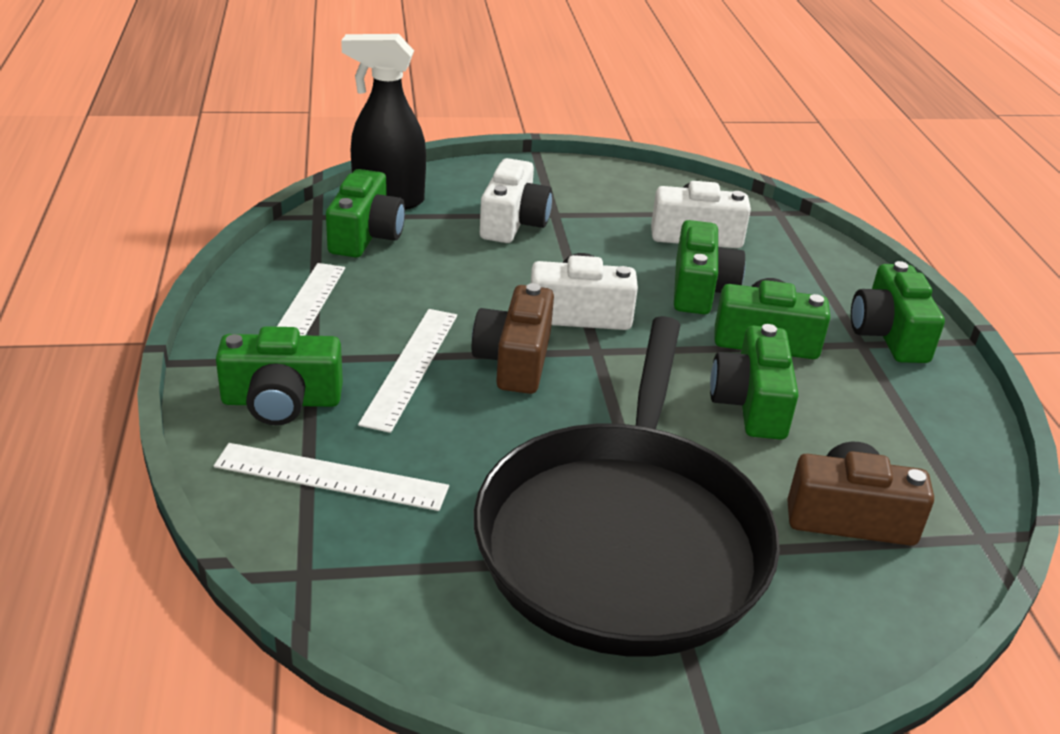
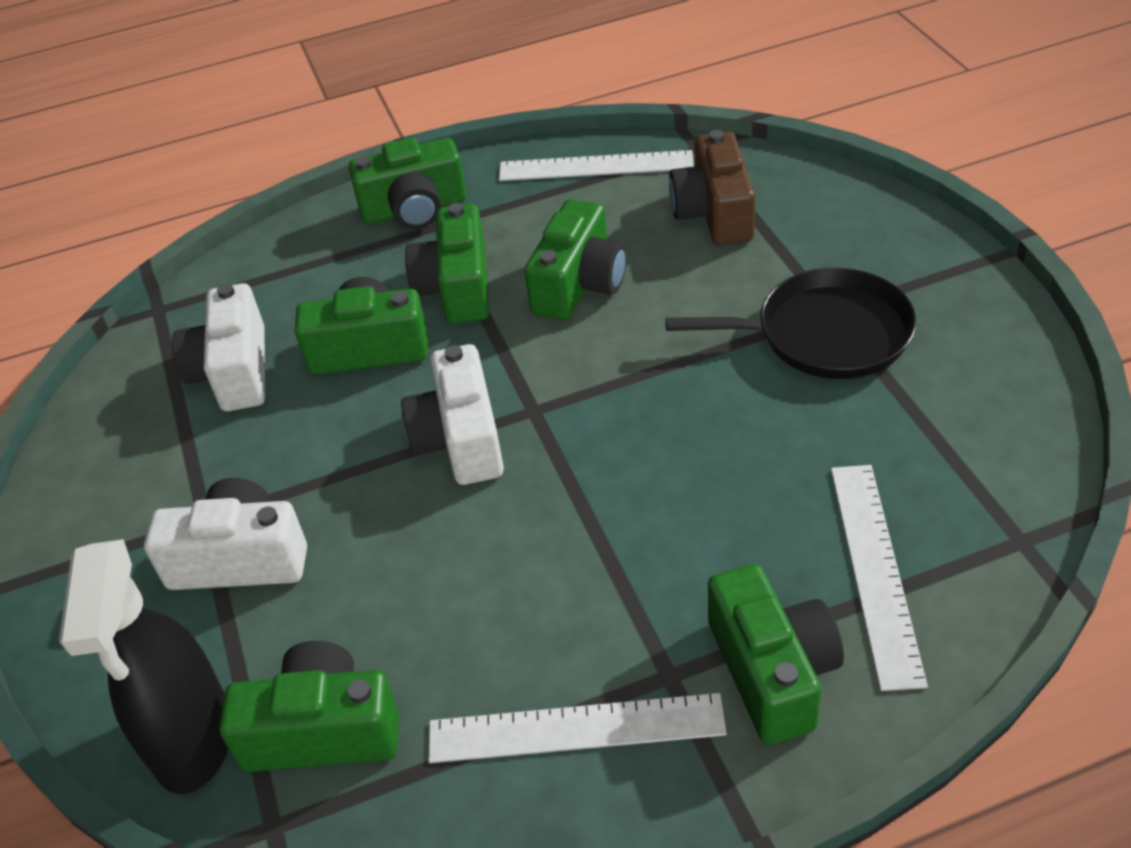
camera: 95 degrees left, 10 degrees up
(411, 367) = (640, 565): white ruler -> white ruler (595, 166)
(514, 360) = (583, 474): brown camera -> none
(624, 538) = (825, 334): black pan -> black pan, size x0.54
(751, 404) = (579, 284): green camera -> green camera turned 60 degrees counterclockwise

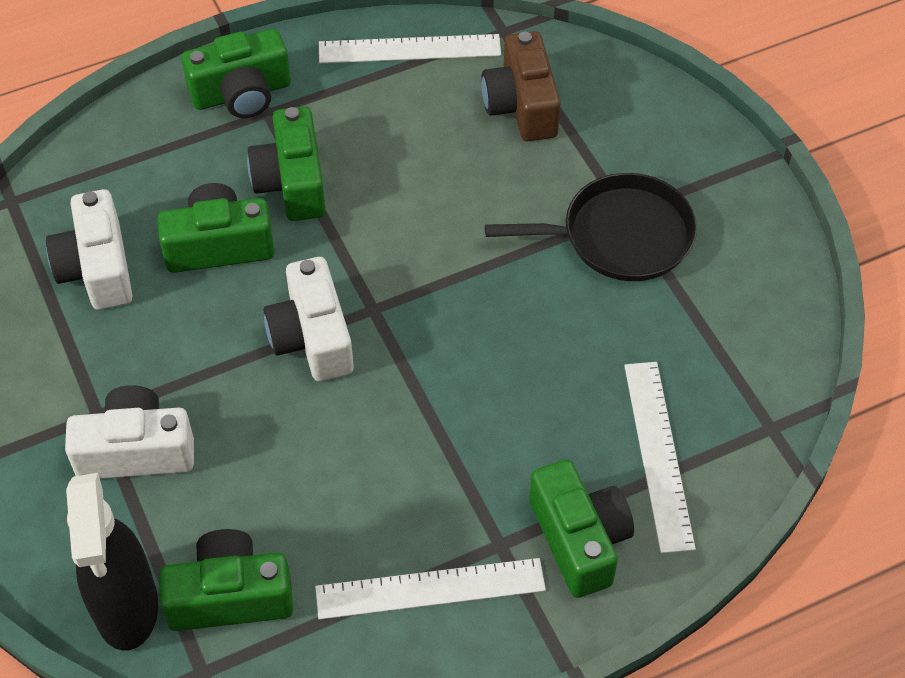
camera: 10 degrees left, 10 degrees up
(579, 284) = (403, 180): green camera -> none

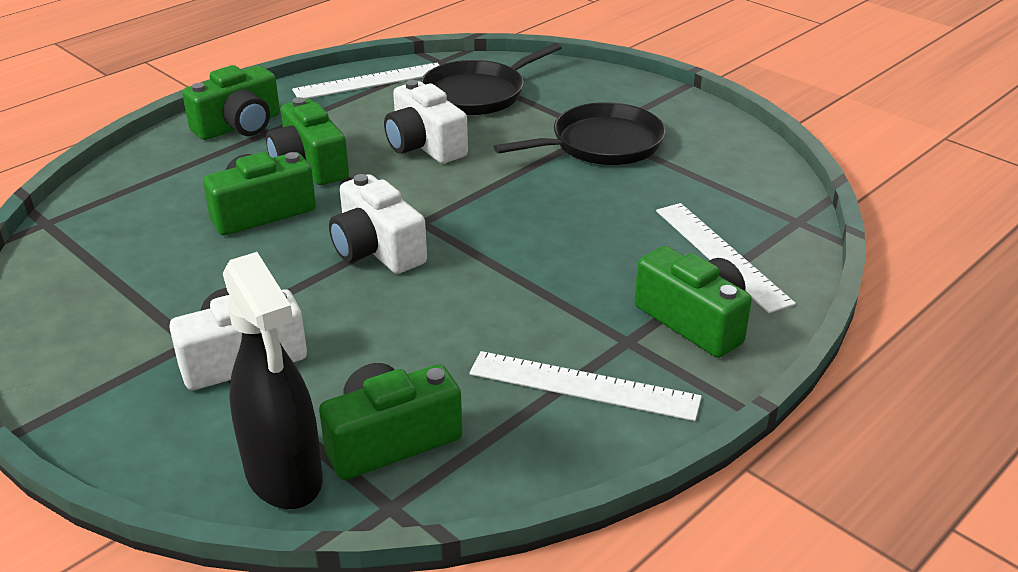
camera: 20 degrees left, 20 degrees down
(97, 268) = (149, 247): white camera -> white camera (424, 145)
(430, 589) = (583, 386): white ruler -> white ruler turned 45 degrees clockwise
(521, 105) = (478, 94): brown camera -> black pan

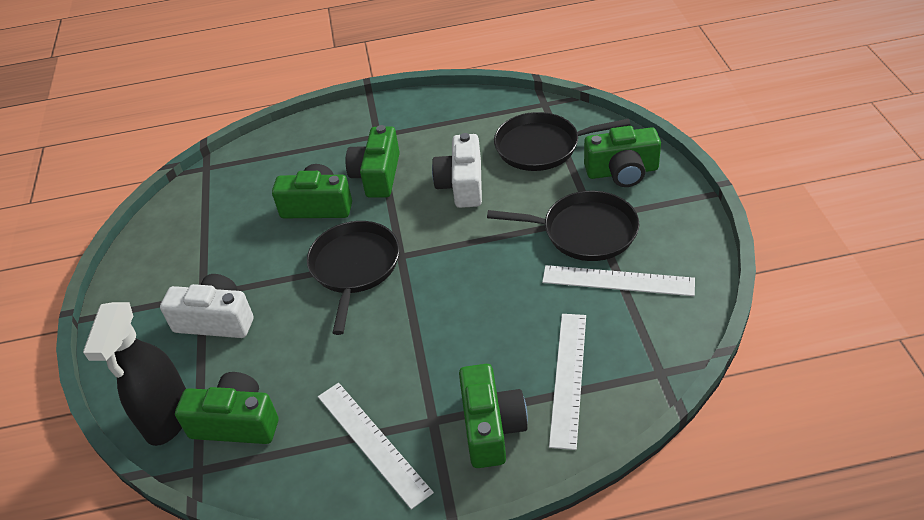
camera: 40 degrees right, 10 degrees up
(239, 126) = (366, 123): green camera -> green camera (622, 171)
(370, 81) = (479, 109): white ruler -> white ruler (617, 281)
(377, 249) = (354, 267): white camera -> black pan

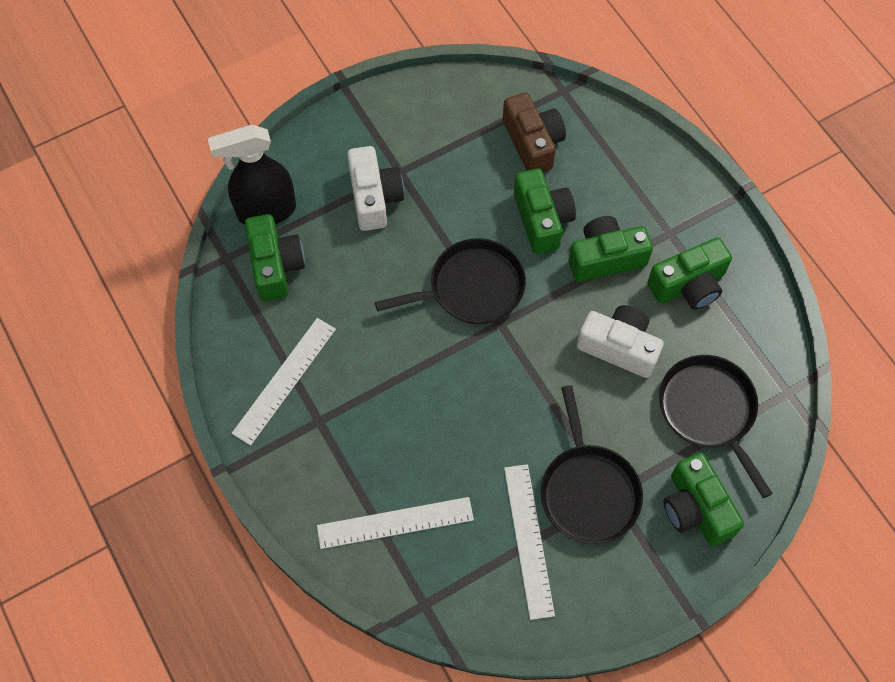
camera: 65 degrees right, 20 degrees up
(241, 196) = (533, 143): none -> brown camera
(462, 185) = (619, 347): white camera -> white camera turned 45 degrees clockwise
(491, 427) = (324, 471): green camera -> green camera (688, 285)

